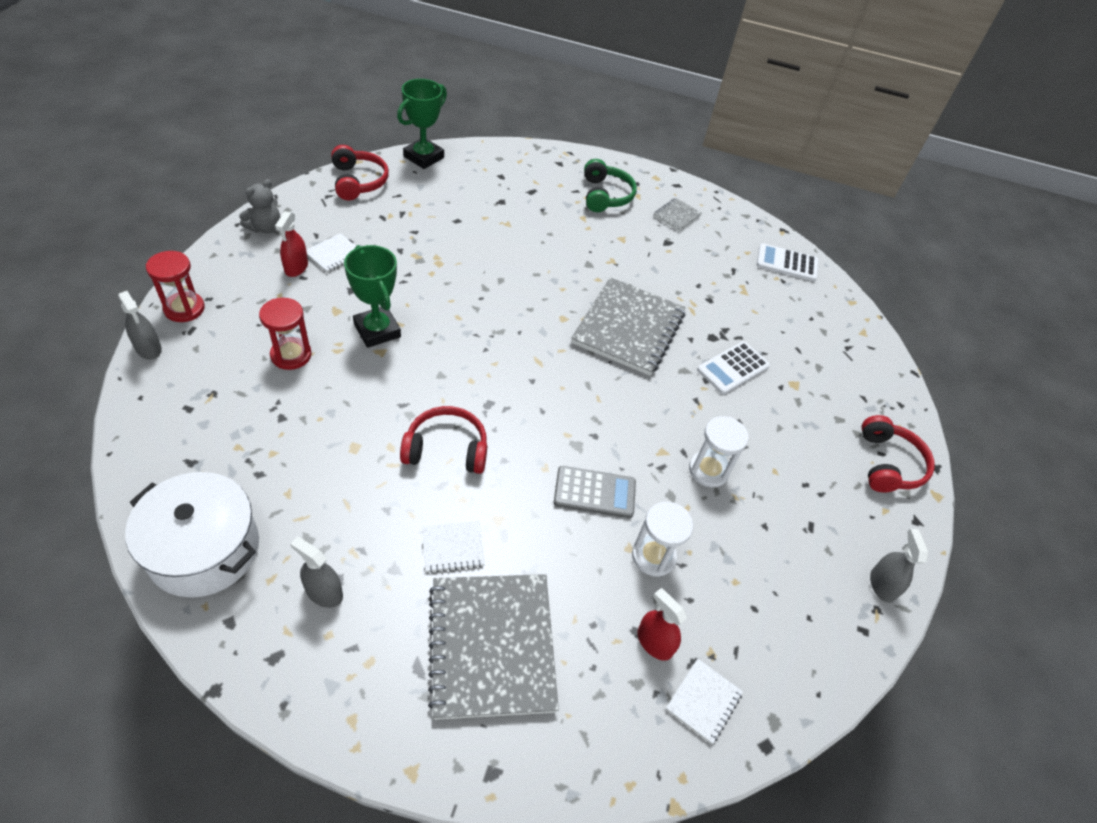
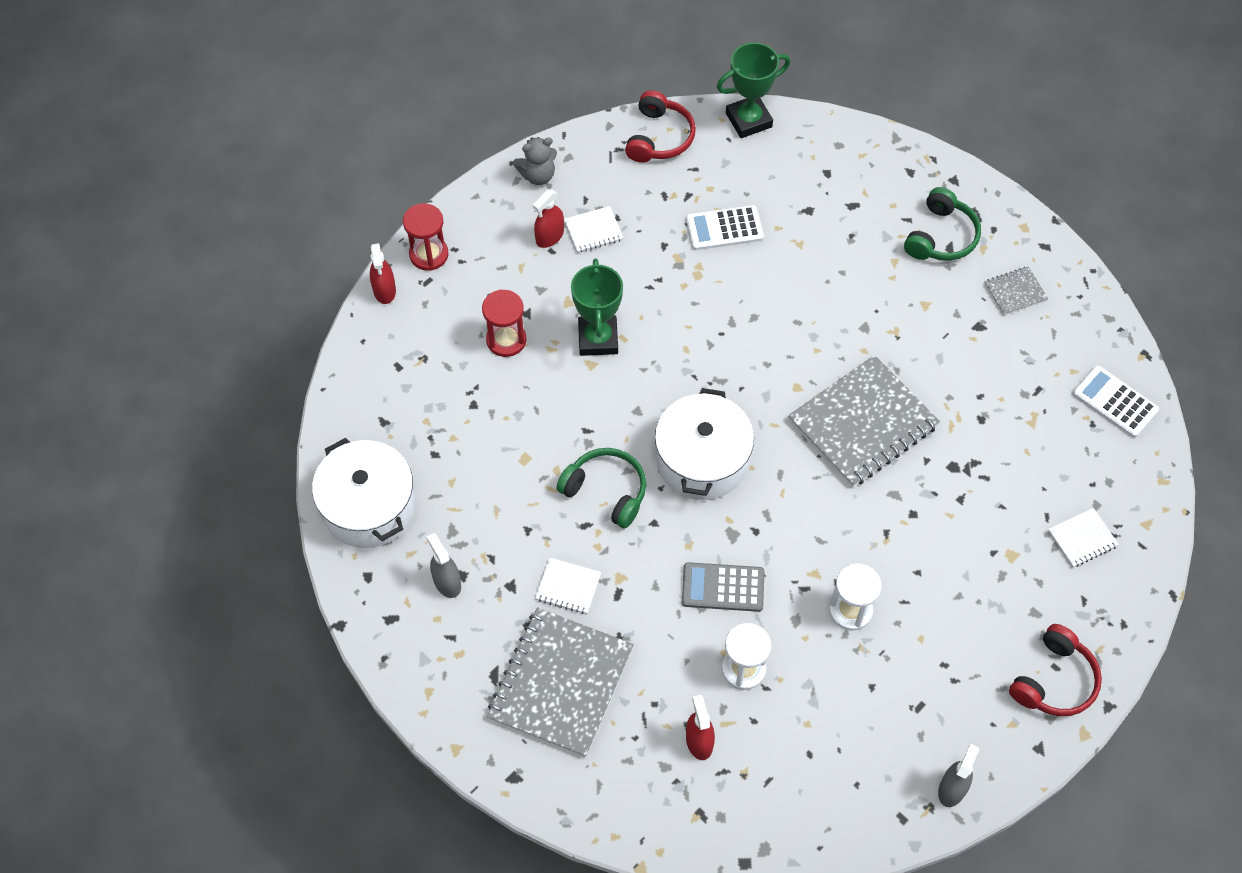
camera: 35 degrees right, 10 degrees up
(148, 348) = (384, 290): grey spray bottle -> red spray bottle
(446, 449) = (606, 491): red headphones -> green headphones
(518, 395) = (702, 460): none -> white pot
(594, 492) = (723, 588): grey calculator -> grey calculator turned 150 degrees clockwise
(703, 701) = (713, 806): white notebook -> white notebook (1082, 539)
(733, 368) = (952, 511): white calculator -> white calculator (724, 228)

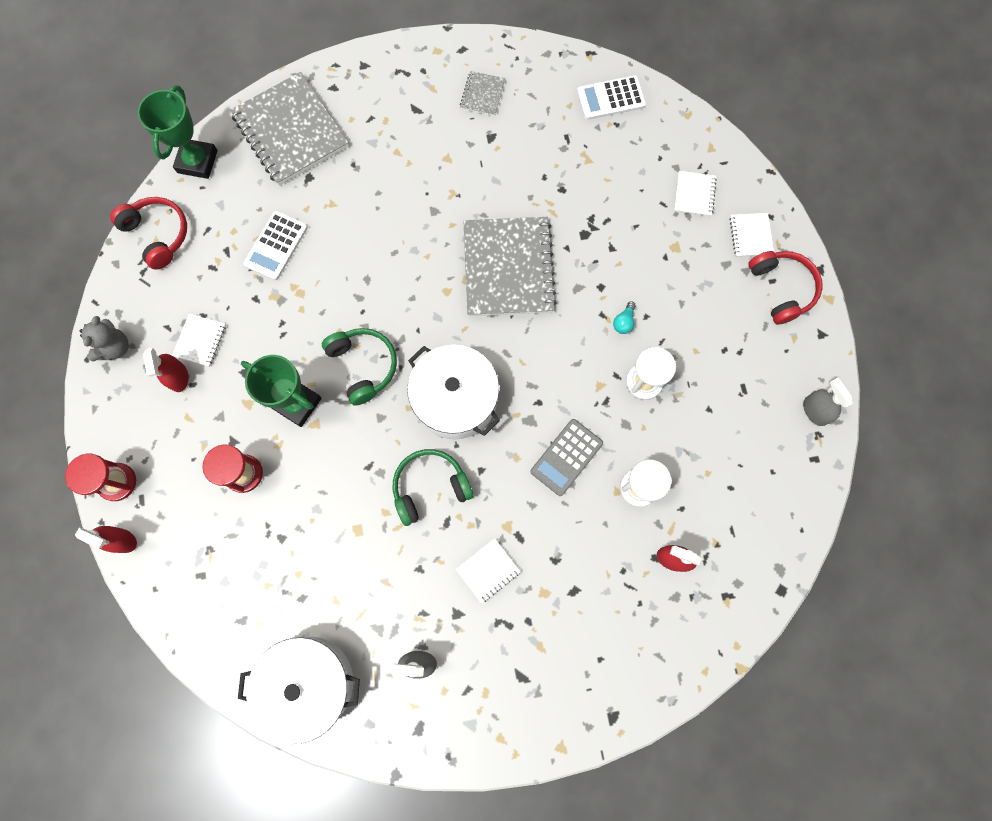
camera: 55 degrees left, 15 degrees up
(560, 683) = (561, 630): grey notebook -> grey notebook (290, 131)
(895, 556) = (624, 322): none -> turquoise light bulb
(941, 236) = (401, 107): green headphones -> green headphones (363, 366)
(1085, 617) = (750, 236): none -> white notebook

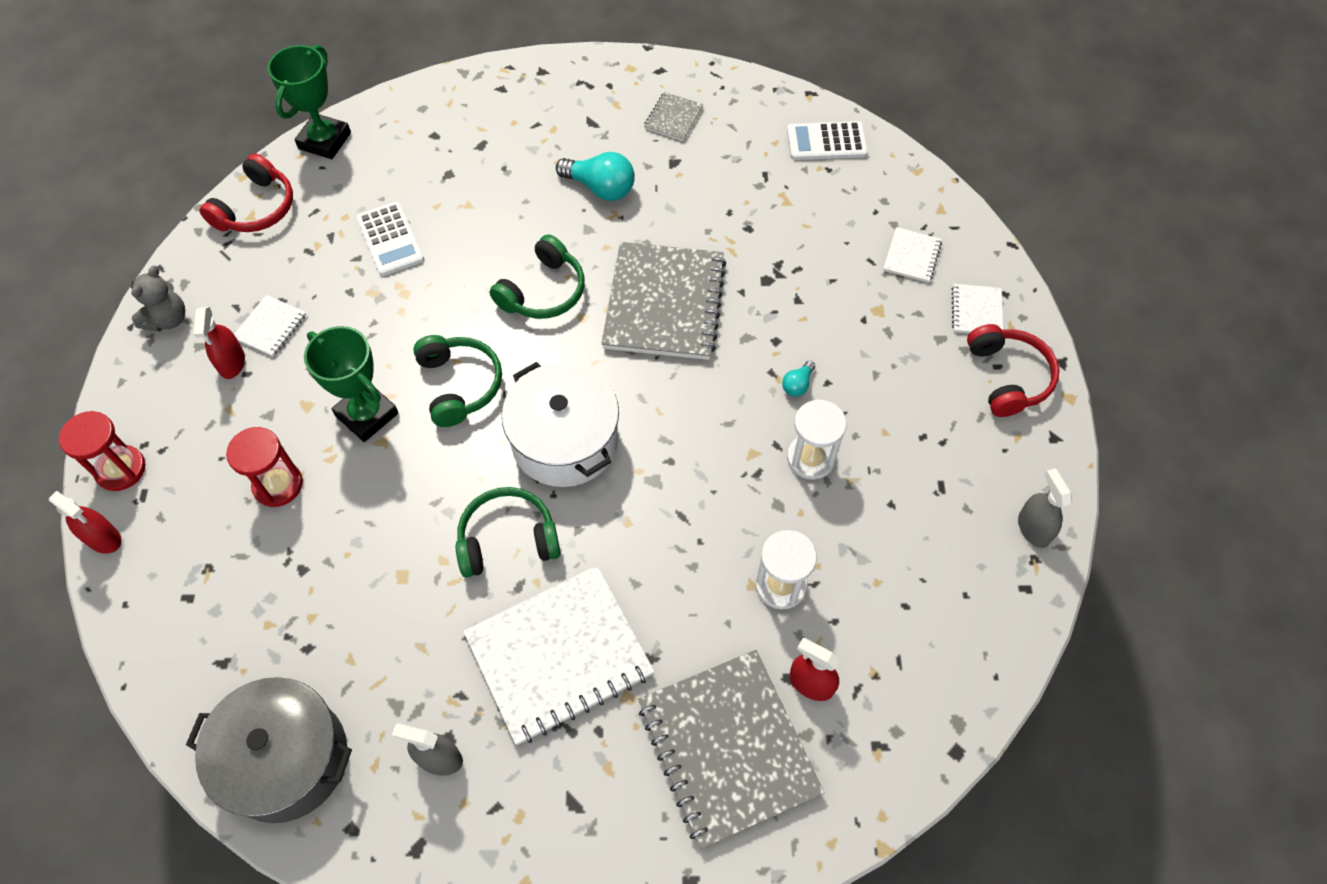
camera: 10 degrees right, 15 degrees down
(158, 235) = (256, 208): red headphones -> red headphones turned 60 degrees clockwise
(276, 246) = (390, 239): white calculator -> white calculator turned 60 degrees counterclockwise
(290, 131) = (440, 125): grey notebook -> grey notebook (727, 748)
(309, 683) = (286, 759): white pot -> grey pot
(410, 273) = (543, 291): none -> green headphones
(436, 171) = (600, 188): none -> turquoise light bulb
(488, 570) = (559, 655): white notebook -> white notebook, size x2.23
(566, 457) = (693, 532): grey calculator -> none

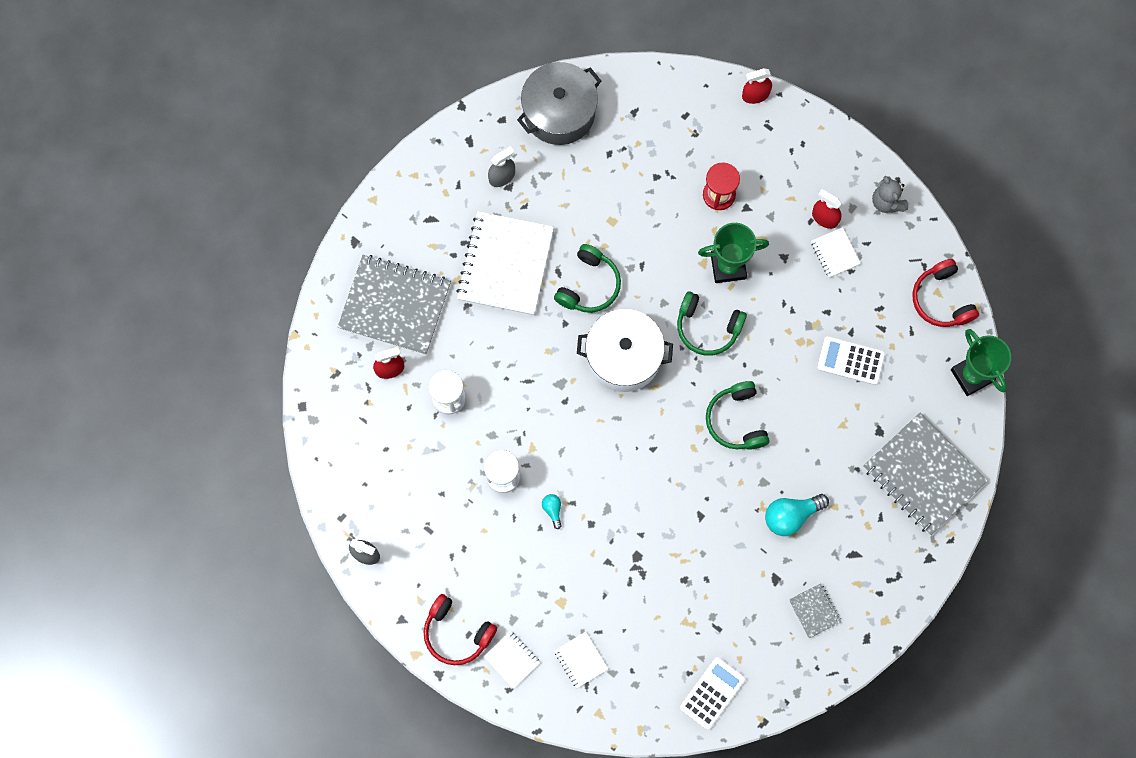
camera: 130 degrees right, 15 degrees up
(121, 469) = (794, 124): red hourglass -> none
(664, 303) = (670, 482): grey notebook -> grey notebook (923, 475)

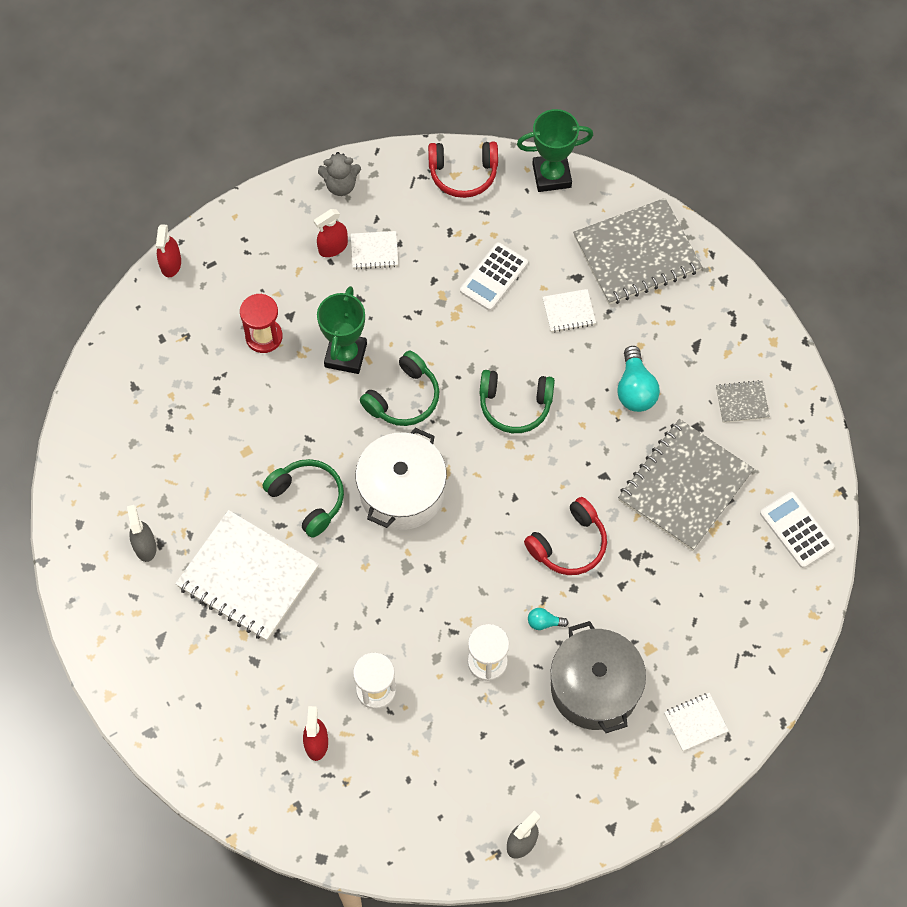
camera: 70 degrees left, 10 degrees down
(395, 305) = (244, 713): grey notebook -> grey notebook (684, 486)
(457, 633) = (646, 771): red headphones -> red headphones (569, 544)
(559, 112) = (98, 461): grey pot -> grey pot (594, 687)
(581, 660) = (719, 650): white notebook -> white notebook (569, 312)

